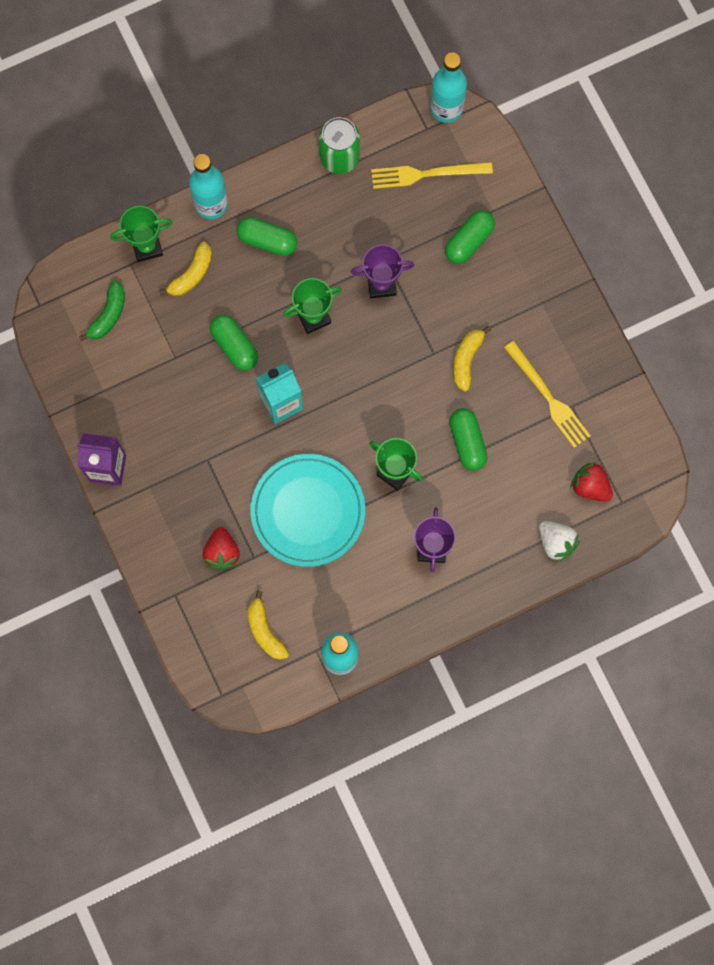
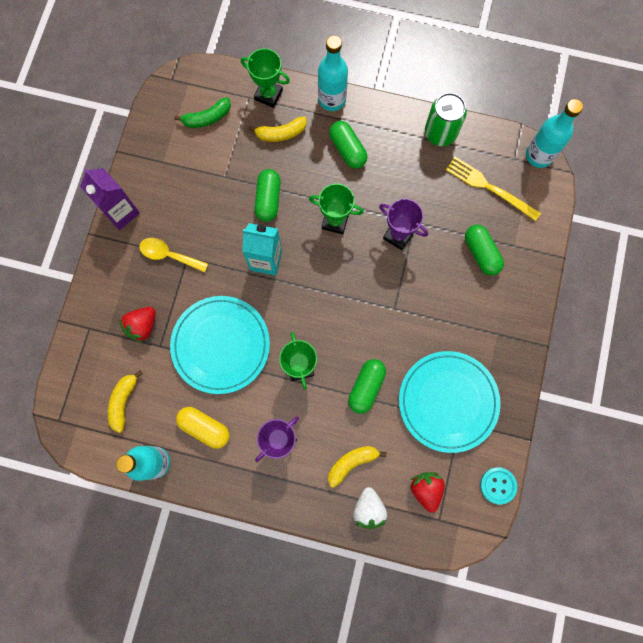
camera: 40 degrees right, 0 degrees up
(188, 471) = (169, 255): none -> yellow spoon
(357, 593) = (205, 428): none -> yellow capsule
(467, 359) = (413, 331): yellow banana -> yellow banana (352, 463)
(469, 241) = (481, 253): green capsule -> green capsule turned 75 degrees clockwise
(547, 397) = (448, 401): yellow fork -> turquoise plate
(647, 433) = (498, 485): none -> turquoise button

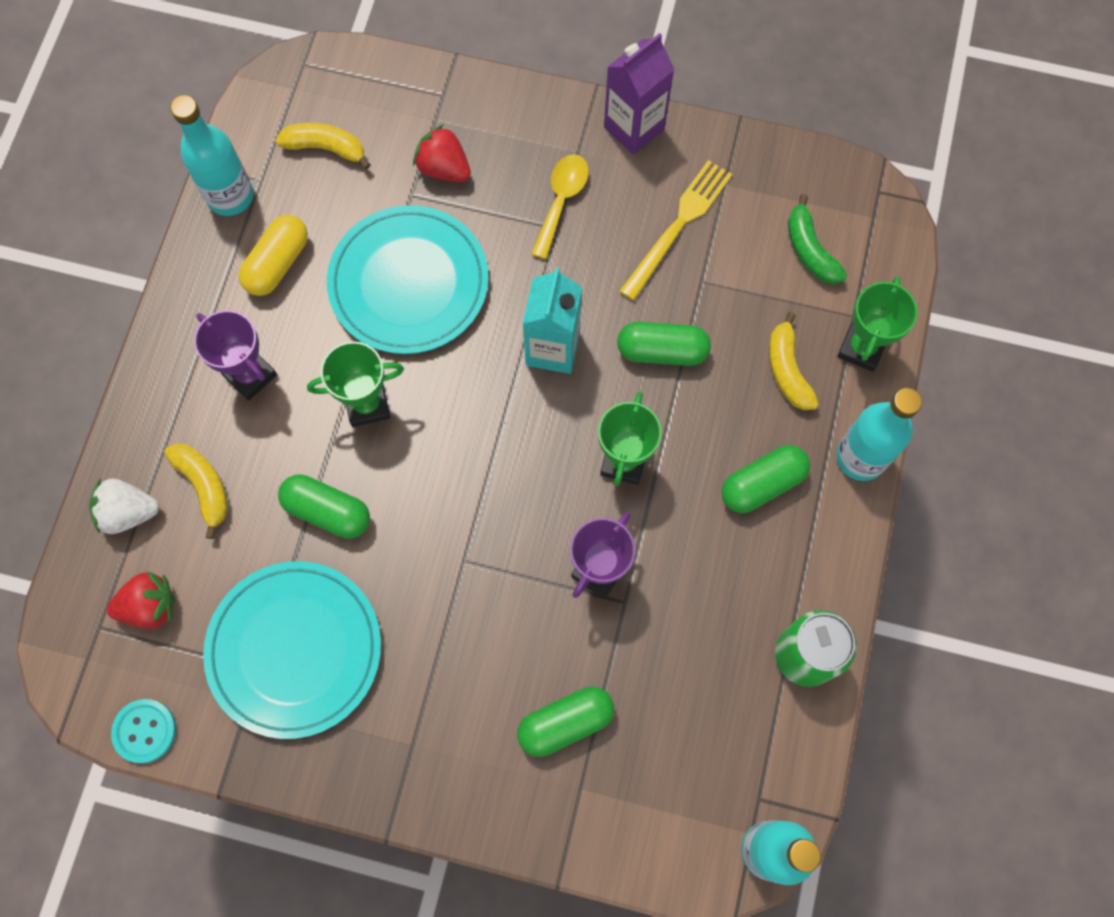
camera: 90 degrees right, 5 degrees down
(490, 188) = (696, 747): yellow fork -> yellow fork (677, 227)

